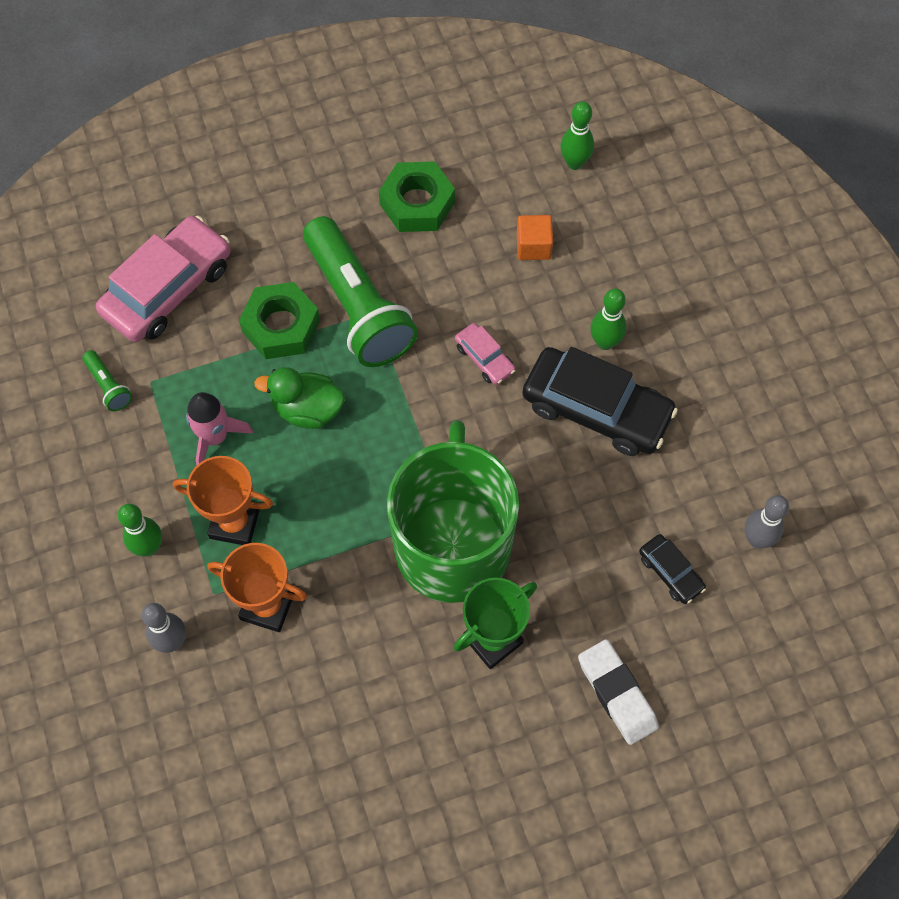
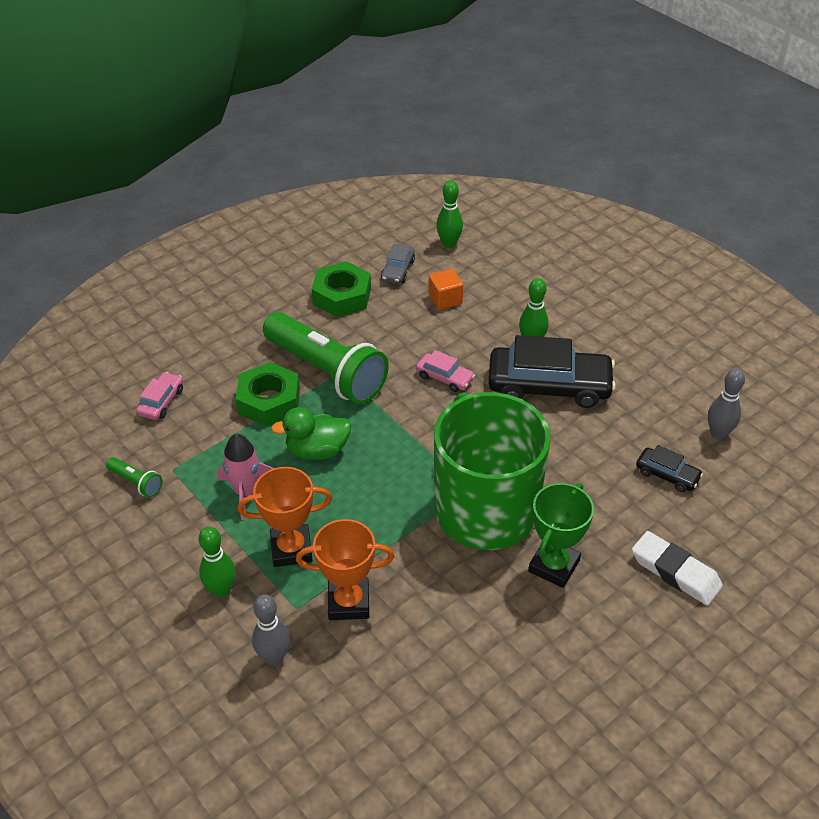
camera: 20 degrees left, 20 degrees down
(168, 288) = (161, 401): pink car -> pink car, size x0.47
(497, 184) = (398, 270): none -> grey car

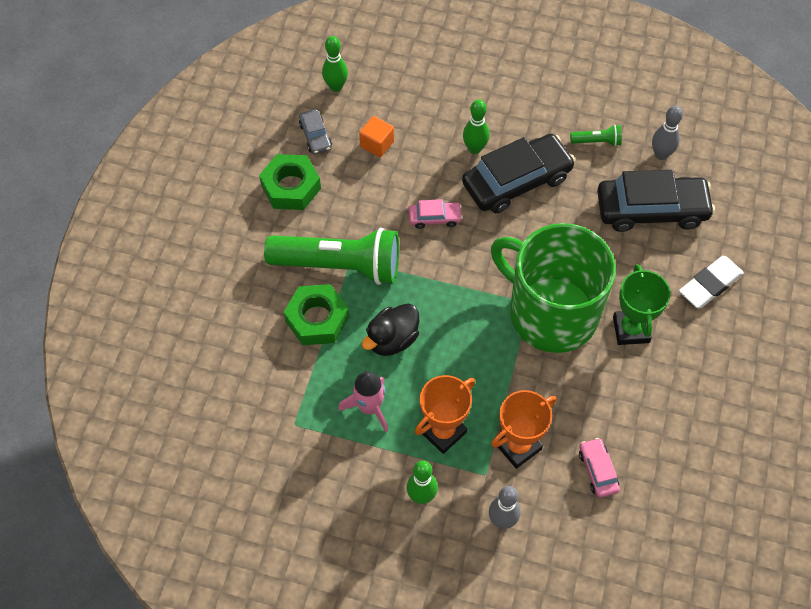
camera: 35 degrees left, 15 degrees up
(136, 482) = (276, 453): green flashlight -> green flashlight (597, 141)
(161, 401) = (230, 371): pink car -> pink car (598, 470)
(317, 450) = (392, 339): green duck -> black duck
(667, 475) = (651, 210): black car -> black car, size x2.12
(675, 572) = (710, 285): white eraser -> white eraser turned 45 degrees counterclockwise

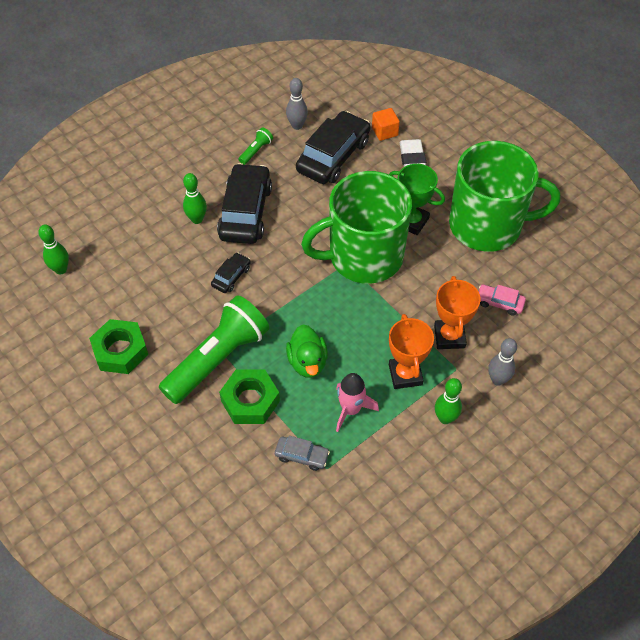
camera: 55 degrees left, 5 degrees down
(315, 136) = (91, 308): grey car -> grey car (302, 456)
(377, 144) = (136, 274): orange cube -> orange cube (384, 132)
(392, 339) = (307, 362): black duck -> green duck
(435, 218) = (231, 276): pink car -> black car
(689, 403) = (487, 225): none -> green mug

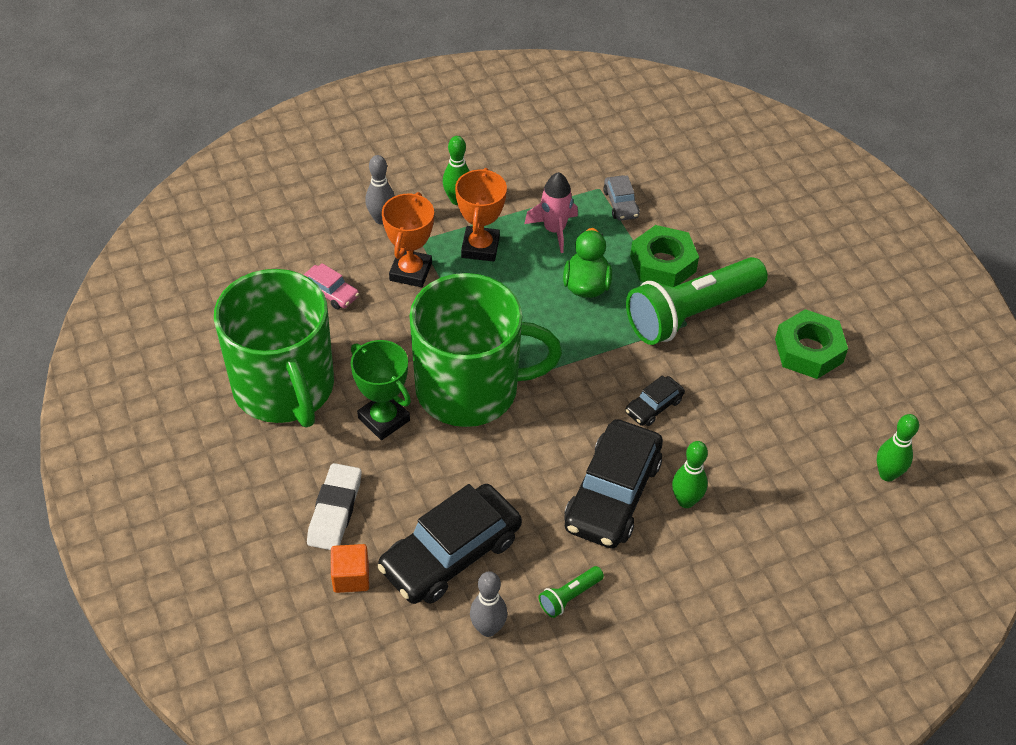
camera: 165 degrees left, 5 degrees down
(302, 456) = (620, 204): grey car -> grey car turned 135 degrees counterclockwise
(487, 225) = (285, 388): green mug -> green mug turned 135 degrees counterclockwise

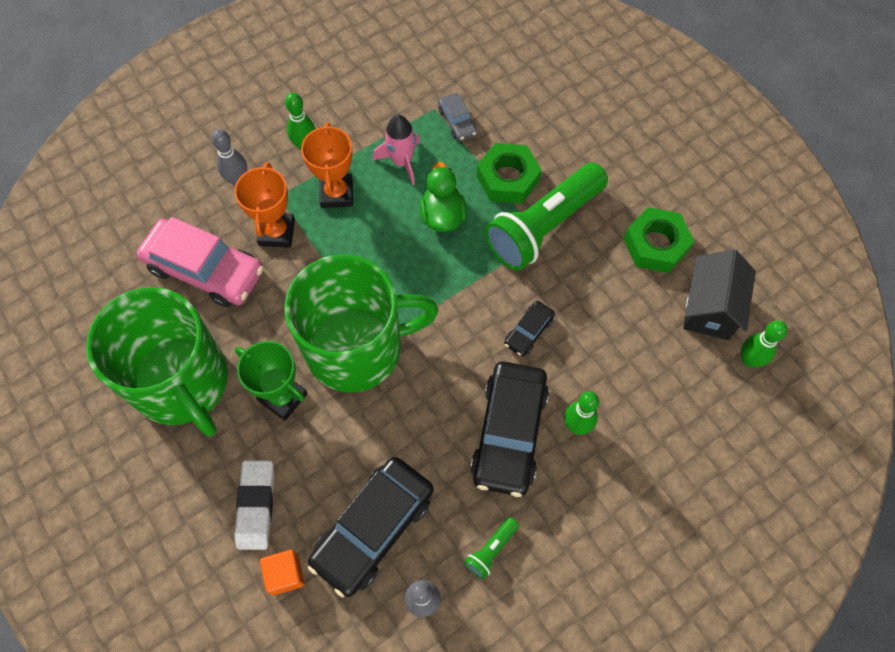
camera: 10 degrees left, 15 degrees up
(330, 292) = (205, 270): pink car -> pink car, size x2.12
(855, 419) = (710, 308): none -> black house

